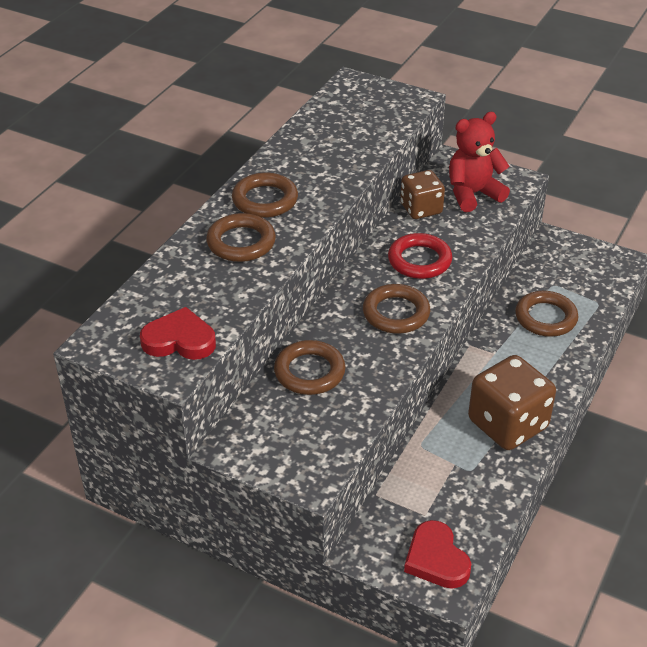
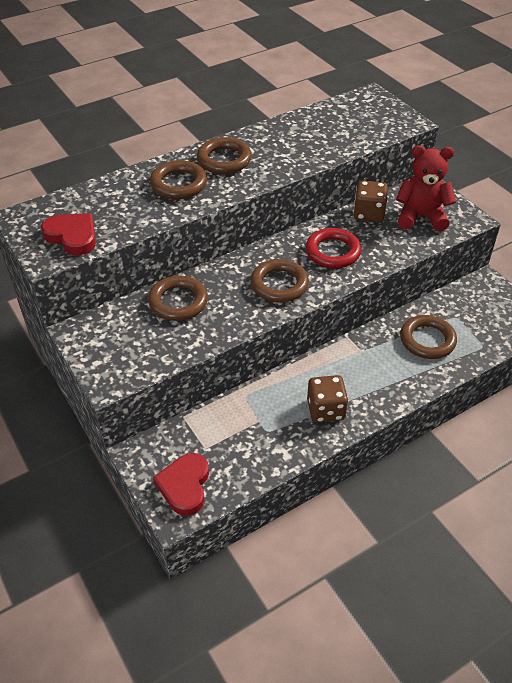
camera: 30 degrees right, 5 degrees up
(507, 424) = (325, 410): brown dice -> brown dice, size x0.63

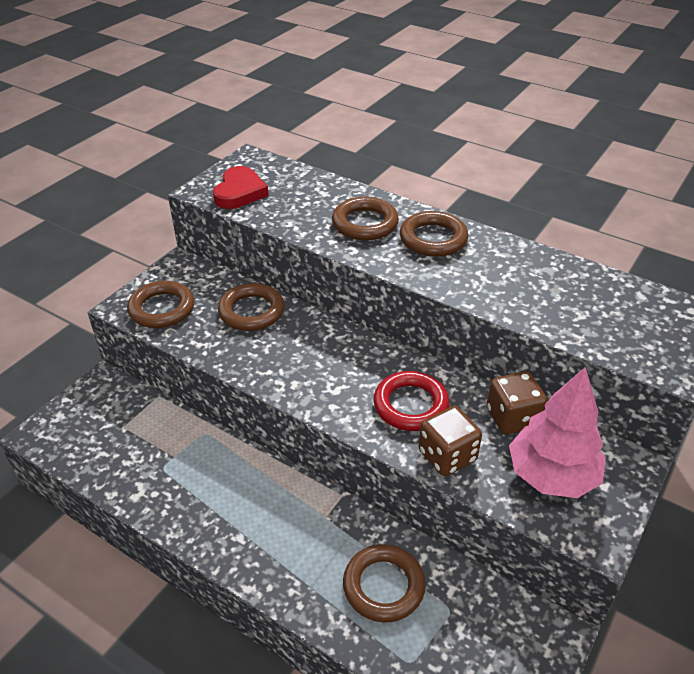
camera: 65 degrees right, 5 degrees down
(184, 486) = (72, 428): red heart -> none
(279, 284) = (322, 376): brown ring -> brown ring (162, 309)
(325, 410) = (213, 510): brown dice -> brown dice (447, 456)
(421, 217) = (551, 475): red teddy bear -> pink tree

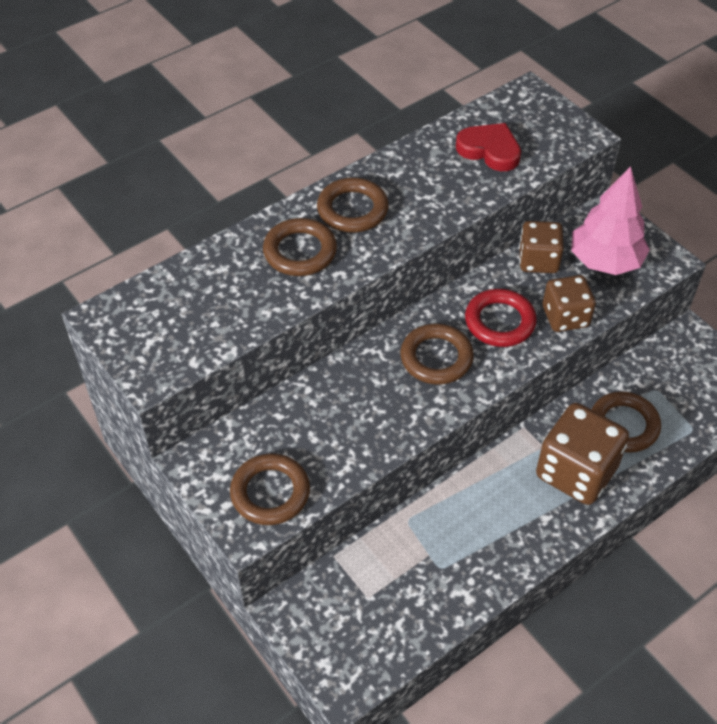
camera: 70 degrees left, 10 degrees up
(239, 192) = (177, 342): red heart -> red heart (489, 150)
(251, 311) = (314, 409): brown ring -> brown ring (436, 358)
(304, 552) = (576, 472): none -> brown dice

